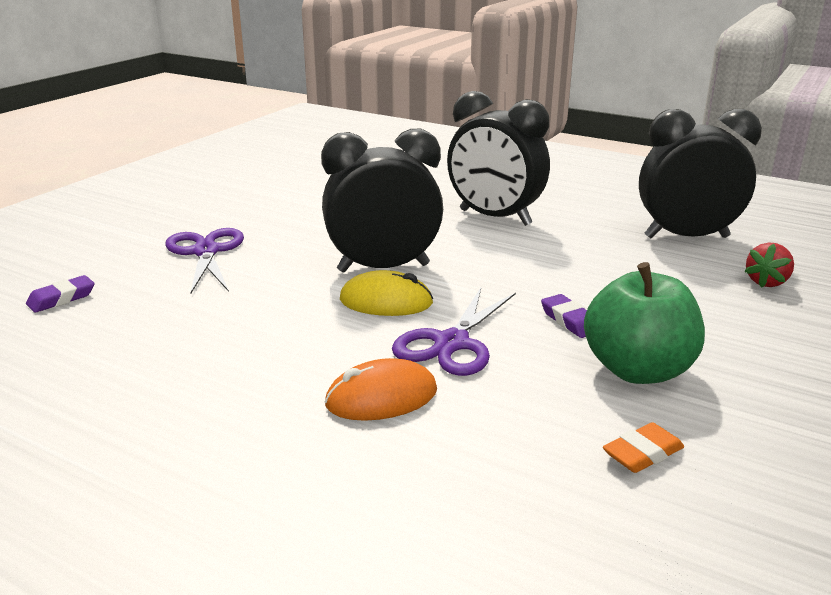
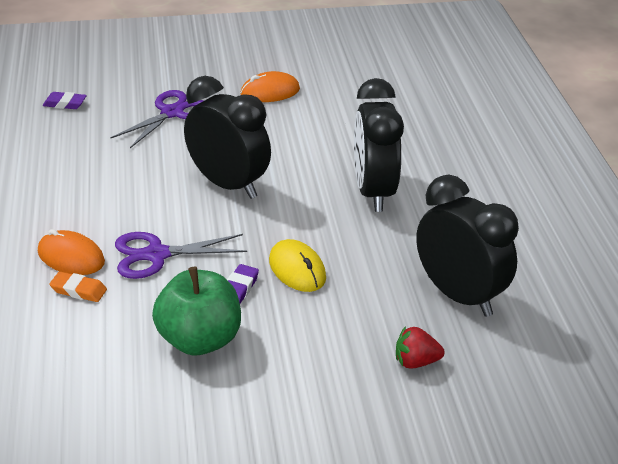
camera: 50 degrees right, 10 degrees up
(263, 203) = (270, 92): none -> orange mouse
(386, 301) = (183, 207): yellow mouse -> yellow mouse (297, 269)
(643, 453) = (101, 372): orange eraser -> orange eraser (78, 290)

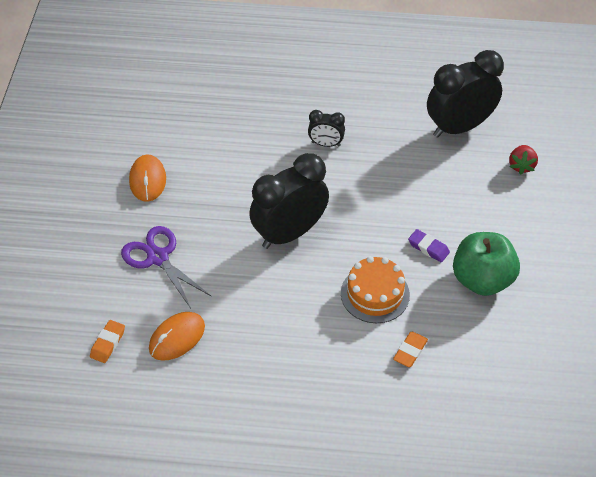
camera: 75 degrees left, 15 degrees up
(65, 104) = (108, 343): purple eraser -> orange eraser
(71, 257) = (365, 354): orange mouse -> orange mouse (177, 338)
(157, 255) = (375, 294): purple scissors -> orange cake
(297, 269) = (412, 209): yellow mouse -> none
(374, 192) = (326, 144): black clock -> black clock, size x0.48

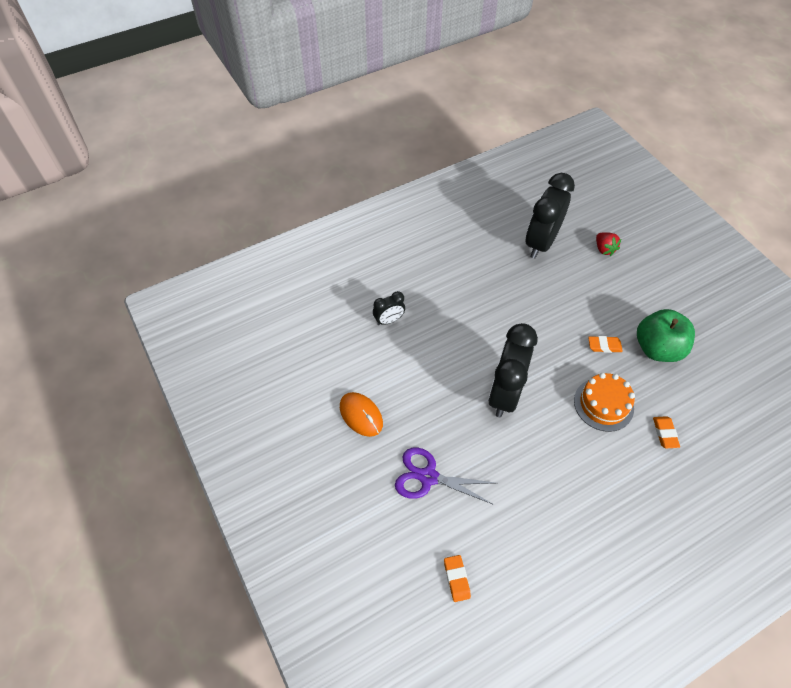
camera: 35 degrees left, 5 degrees up
(177, 338) = (503, 536): orange mouse -> none
(326, 144) = (465, 306): black clock -> black clock (389, 320)
(428, 248) = (604, 346): purple eraser -> orange eraser

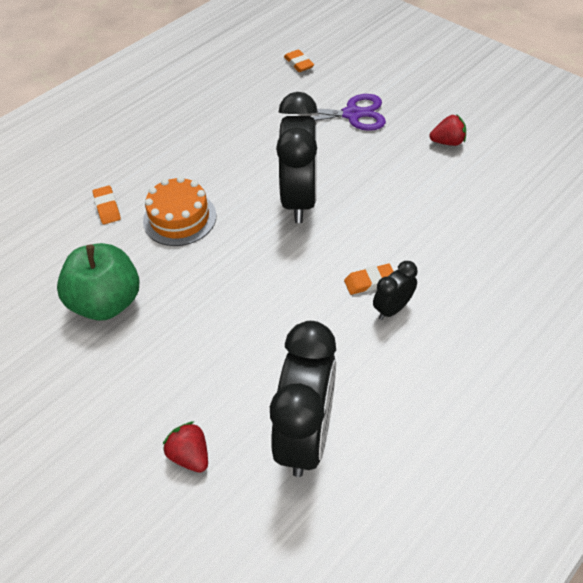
camera: 165 degrees right, 5 degrees down
(361, 415) = (447, 142): orange mouse -> red strawberry
(389, 320) = (479, 242): black clock -> black clock (392, 309)
(604, 346) = (182, 286): orange eraser -> orange eraser (369, 281)

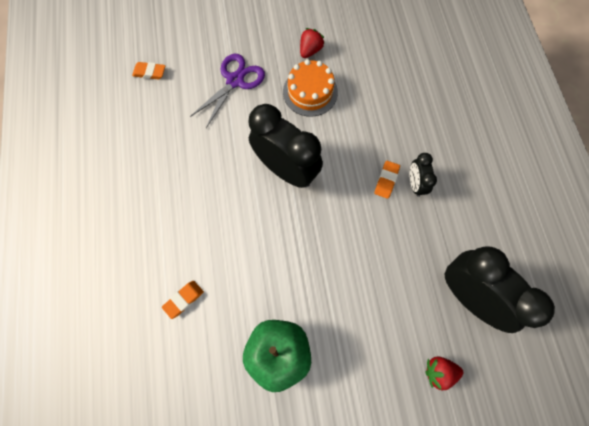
camera: 55 degrees left, 20 degrees up
(107, 207) = (184, 299): orange eraser -> orange eraser turned 60 degrees counterclockwise
(179, 218) = (238, 256): orange cake -> orange cake (310, 92)

